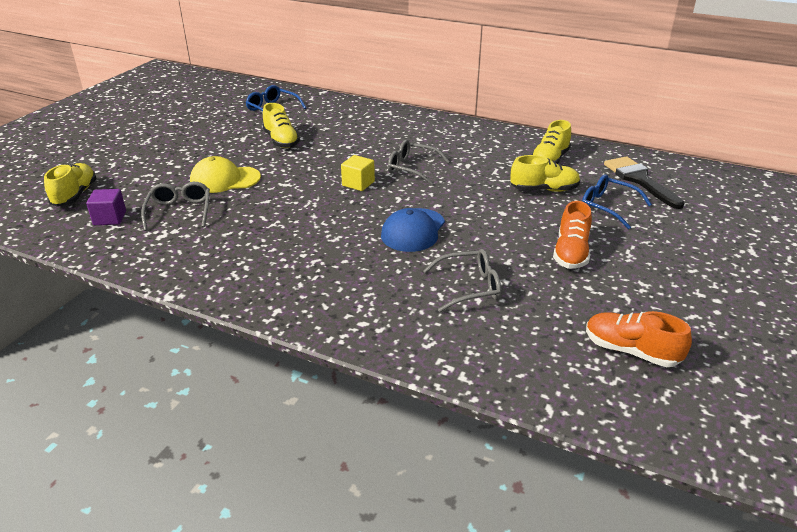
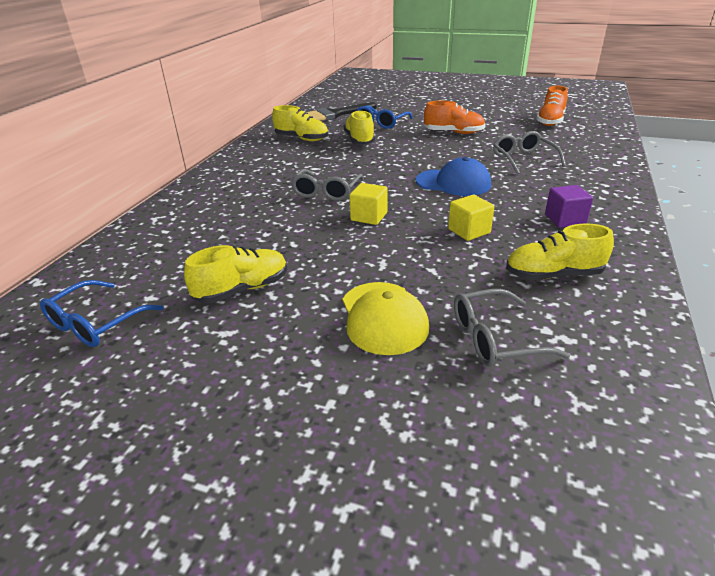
camera: 95 degrees left, 0 degrees up
(75, 195) = (508, 520): yellow shoe -> yellow shoe (553, 275)
(110, 218) = (558, 417): purple cube -> purple cube (565, 219)
(313, 223) = (469, 231): none -> yellow cube

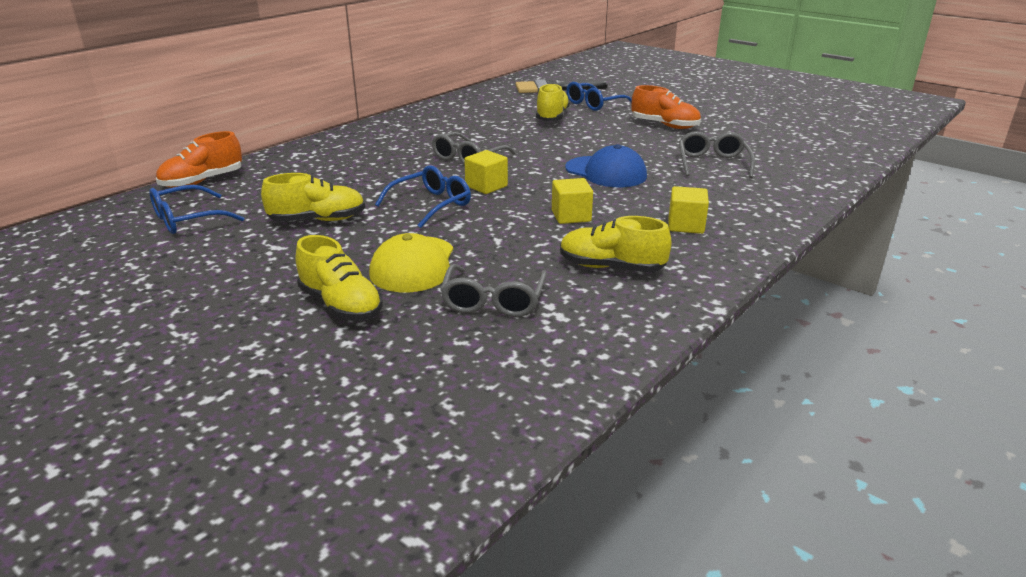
camera: 20 degrees right, 5 degrees down
(301, 139) = (494, 107): yellow shoe -> yellow shoe (341, 305)
(338, 246) = (431, 205): none -> blue glasses
(495, 339) = (493, 301): grey glasses -> grey glasses turned 90 degrees counterclockwise
(550, 121) = (797, 130): orange shoe -> orange shoe (202, 181)
(565, 219) = (686, 225): purple cube -> yellow cube

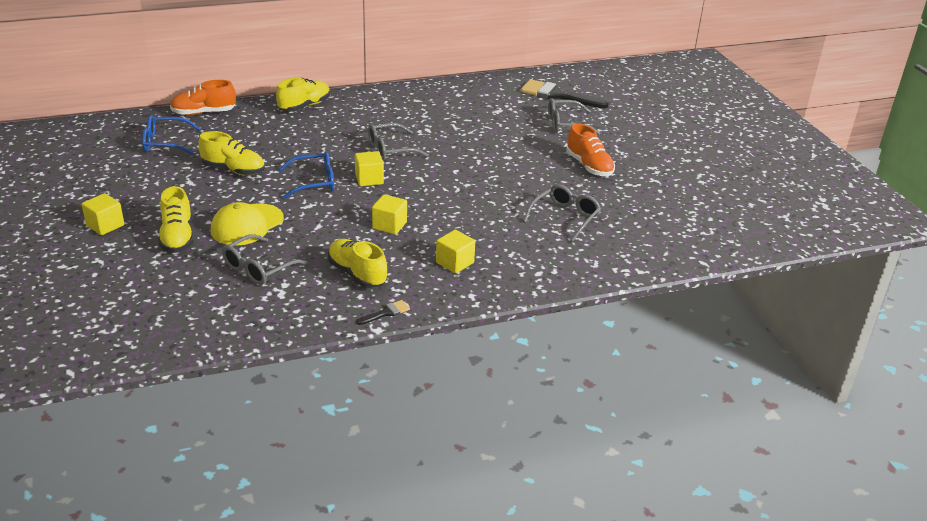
camera: 30 degrees right, 5 degrees up
(215, 327) = (105, 225): none -> yellow cube
(552, 117) = (509, 128): yellow shoe -> yellow shoe (304, 106)
(594, 104) = (565, 124): blue glasses -> grey glasses
(606, 172) = (469, 197): blue cap -> none
(700, 291) = (386, 313): none -> black brush

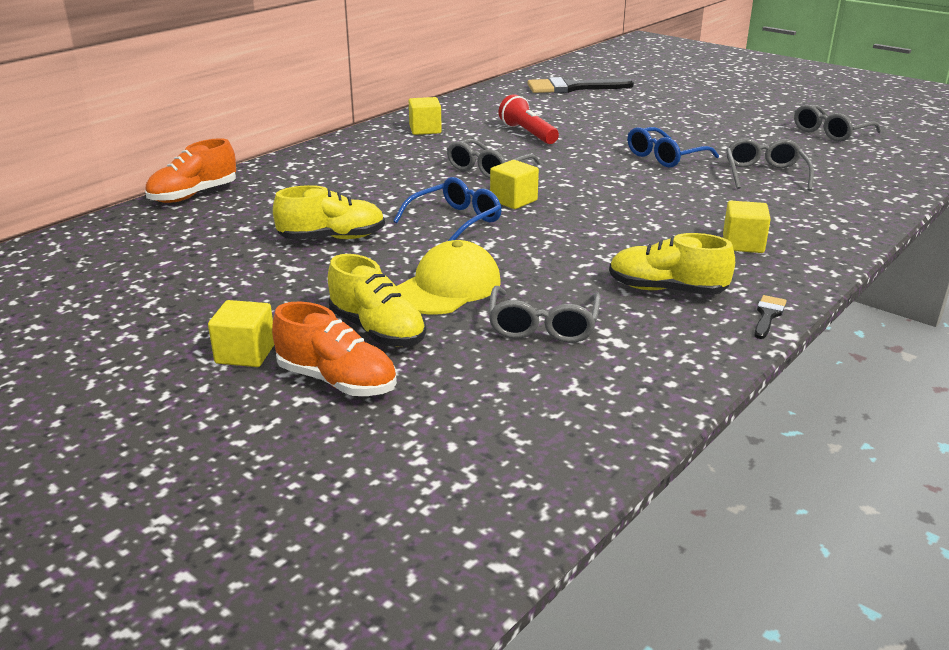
camera: 30 degrees left, 5 degrees down
(165, 143) = (187, 238): blue glasses -> blue glasses (665, 157)
(247, 225) = (448, 287): yellow cap -> yellow cap turned 150 degrees counterclockwise
(304, 106) = (318, 157): yellow shoe -> none
(389, 225) = (613, 234): yellow cube -> yellow cube (425, 130)
(460, 128) = (527, 133): none -> red flashlight
(565, 124) = (621, 106): grey glasses -> grey glasses (830, 132)
(589, 166) = (705, 131): orange shoe -> orange shoe (337, 381)

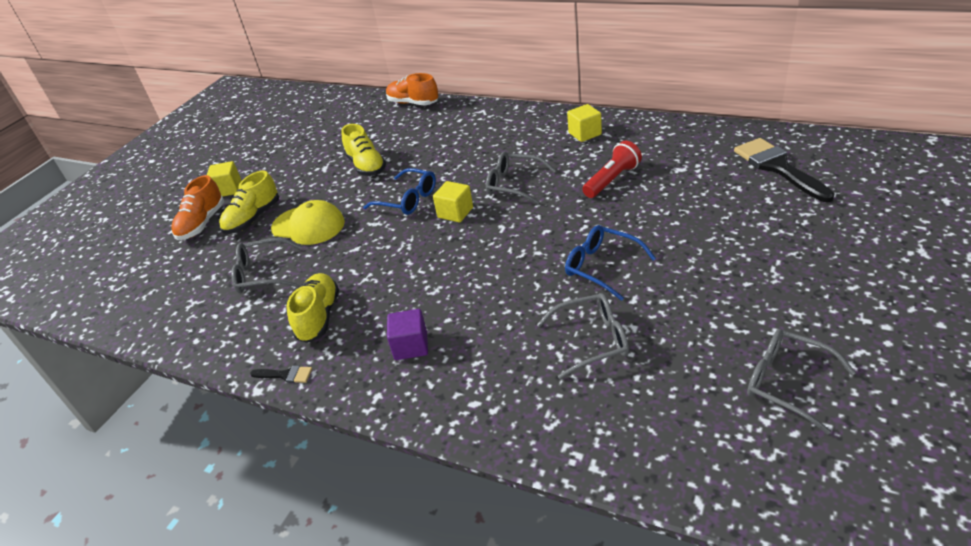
camera: 80 degrees right, 10 degrees up
(743, 244) = (411, 346): yellow cube -> purple cube

